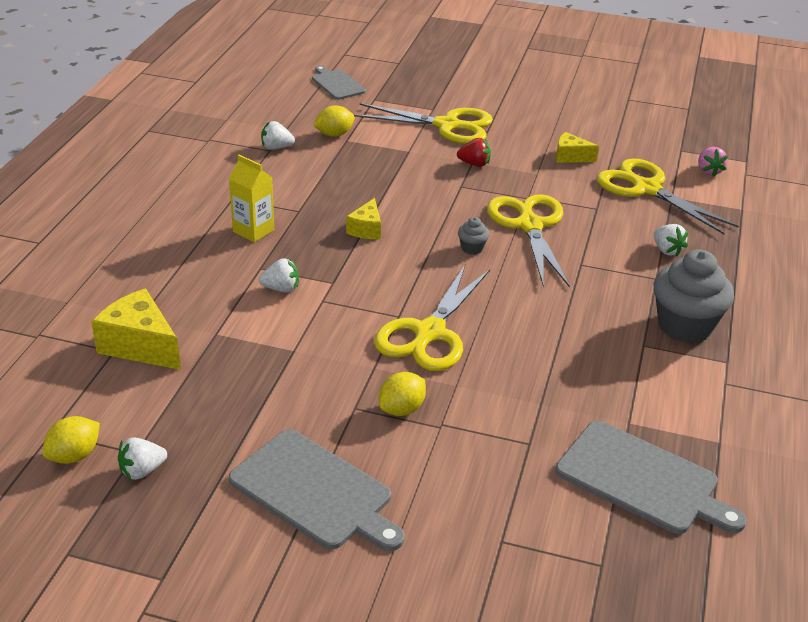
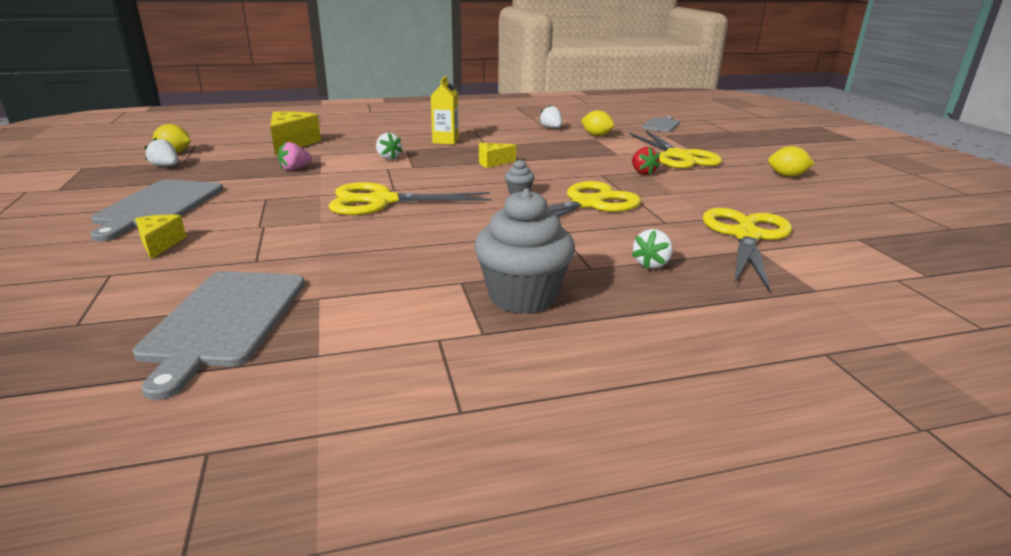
camera: 60 degrees right, 10 degrees down
(402, 409) = (273, 211): yellow lemon -> yellow lemon (787, 176)
(570, 157) = (729, 198): yellow cheese -> yellow cheese (160, 244)
(708, 171) = (852, 258): pink strawberry -> pink strawberry (295, 169)

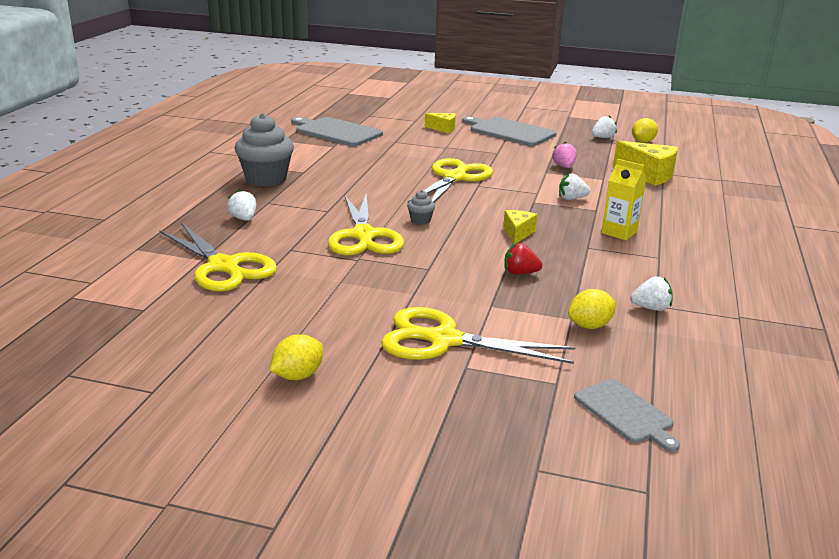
camera: 120 degrees right, 0 degrees up
(642, 172) = (411, 291): red strawberry -> red strawberry (520, 273)

